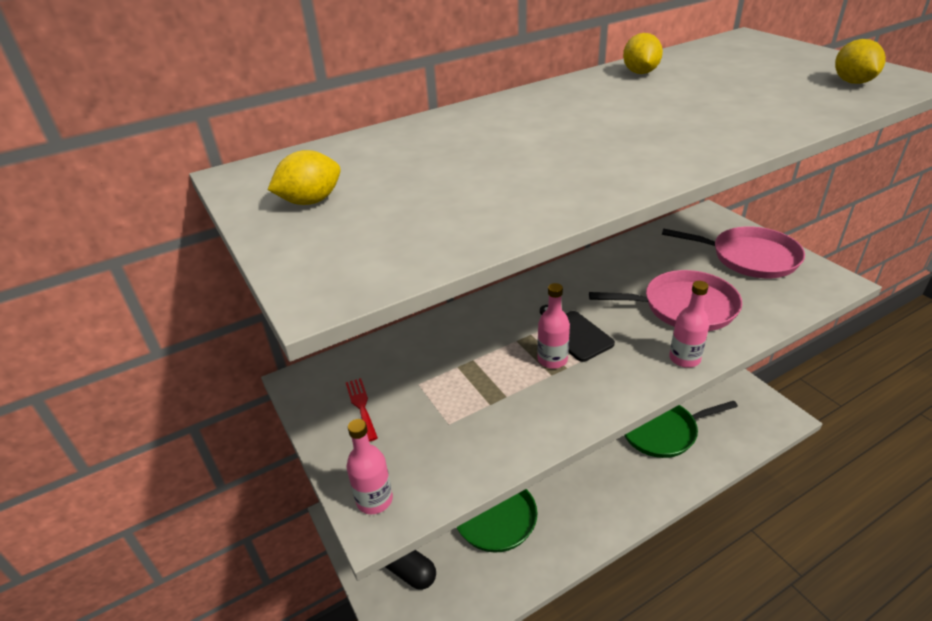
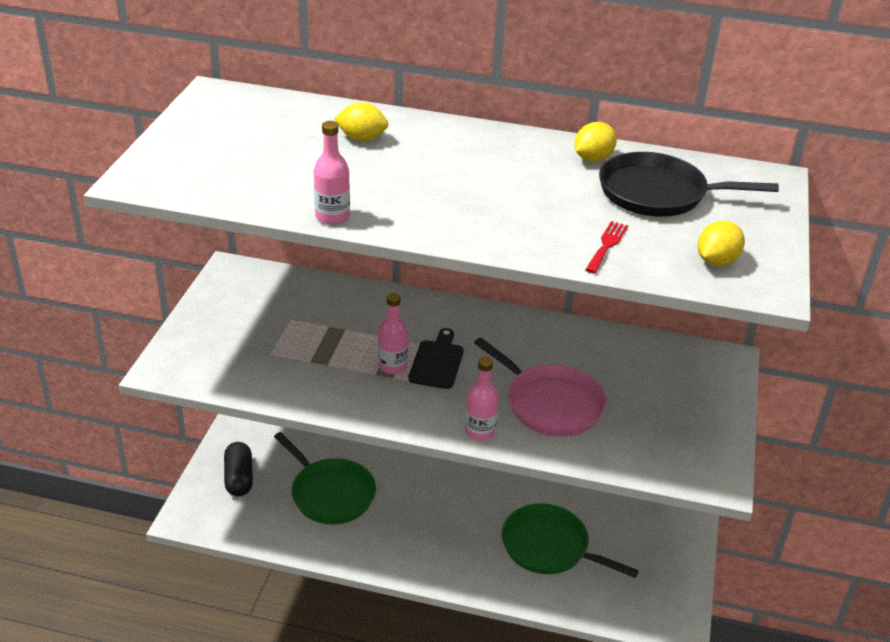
camera: 40 degrees right, 0 degrees up
(311, 201) = (214, 130): yellow lemon -> yellow lemon (362, 138)
(361, 406) = (240, 308): red fork -> red fork (607, 245)
(374, 500) = (174, 360): pink bottle -> pink bottle (332, 216)
(724, 70) = (658, 193): none -> black pan
(750, 257) = (684, 412): pink pan -> none

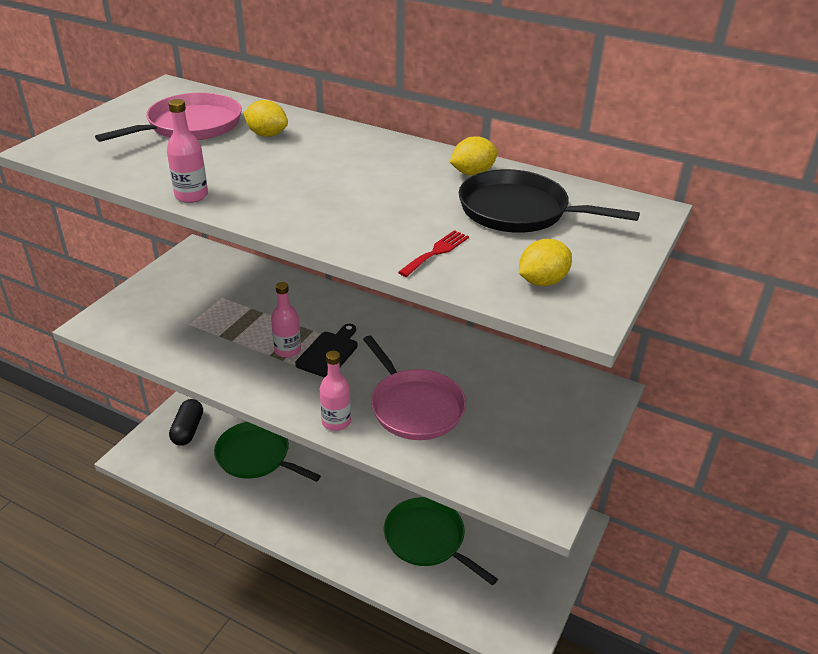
camera: 15 degrees right, 0 degrees up
(273, 137) = (190, 126): none -> pink pan
(330, 493) = (256, 456): green pan -> green pan turned 150 degrees clockwise

